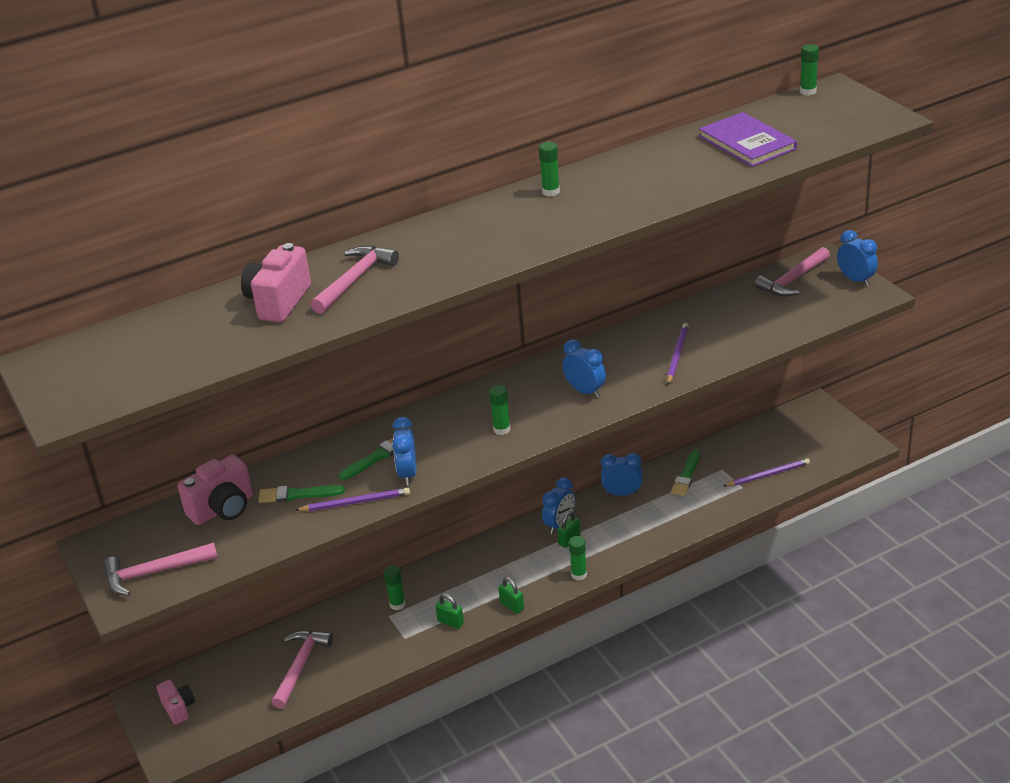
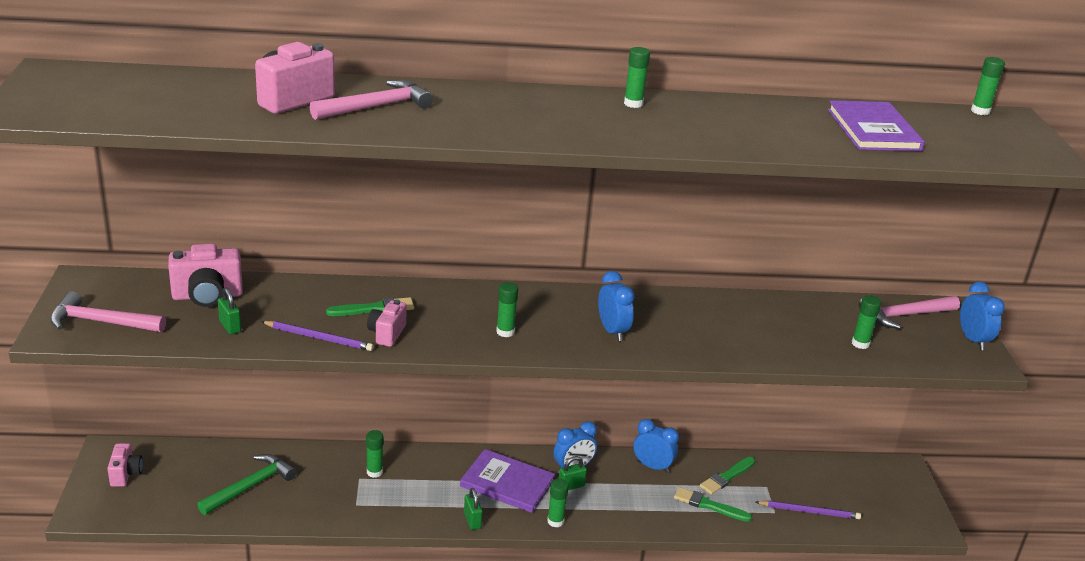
camera: 20 degrees right, 5 degrees down
(298, 494) = (278, 311): green brush -> green brush (709, 505)
(300, 666) = (250, 486): pink hammer -> green hammer
(408, 474) = (387, 334): blue clock -> pink camera
(450, 622) = (407, 509): green padlock -> green padlock (230, 326)
(516, 562) = (507, 483): none -> purple book
(677, 355) = (730, 335): purple pencil -> none
(777, 319) = (860, 344): none -> green glue stick

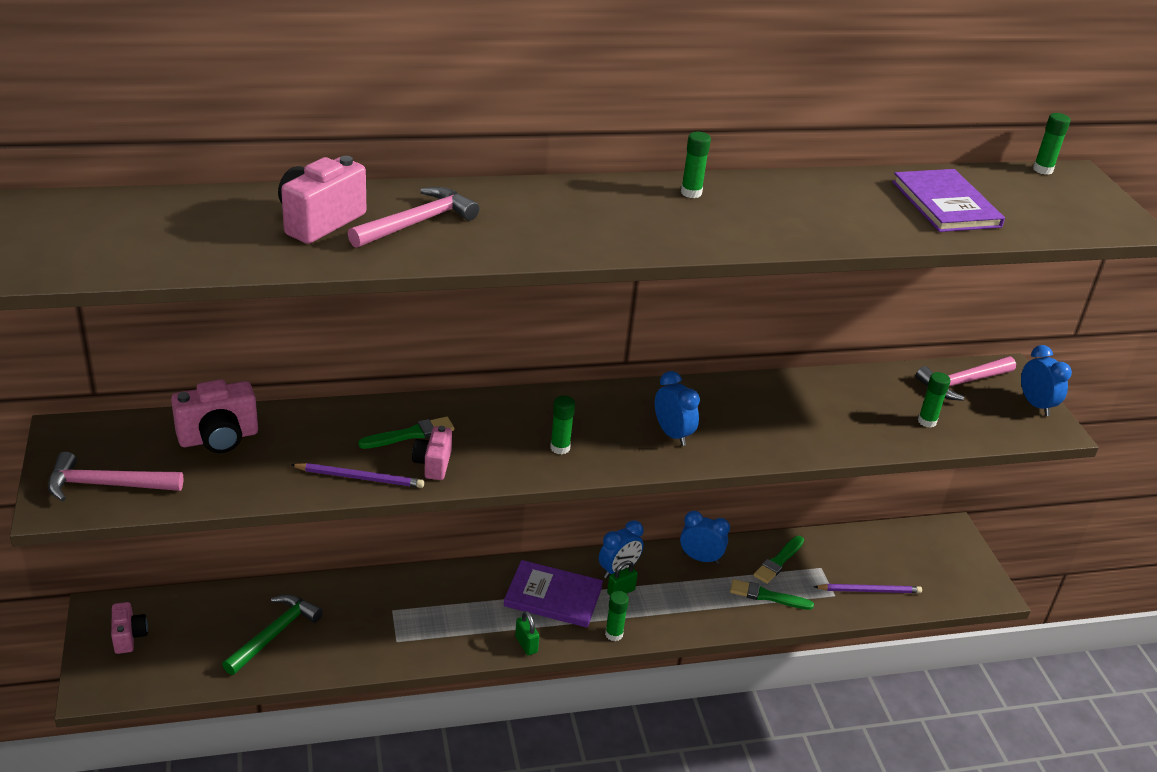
camera: 10 degrees left, 5 degrees up
(230, 326) = (256, 474): green padlock -> none
(374, 472) = (407, 600): green glue stick -> none

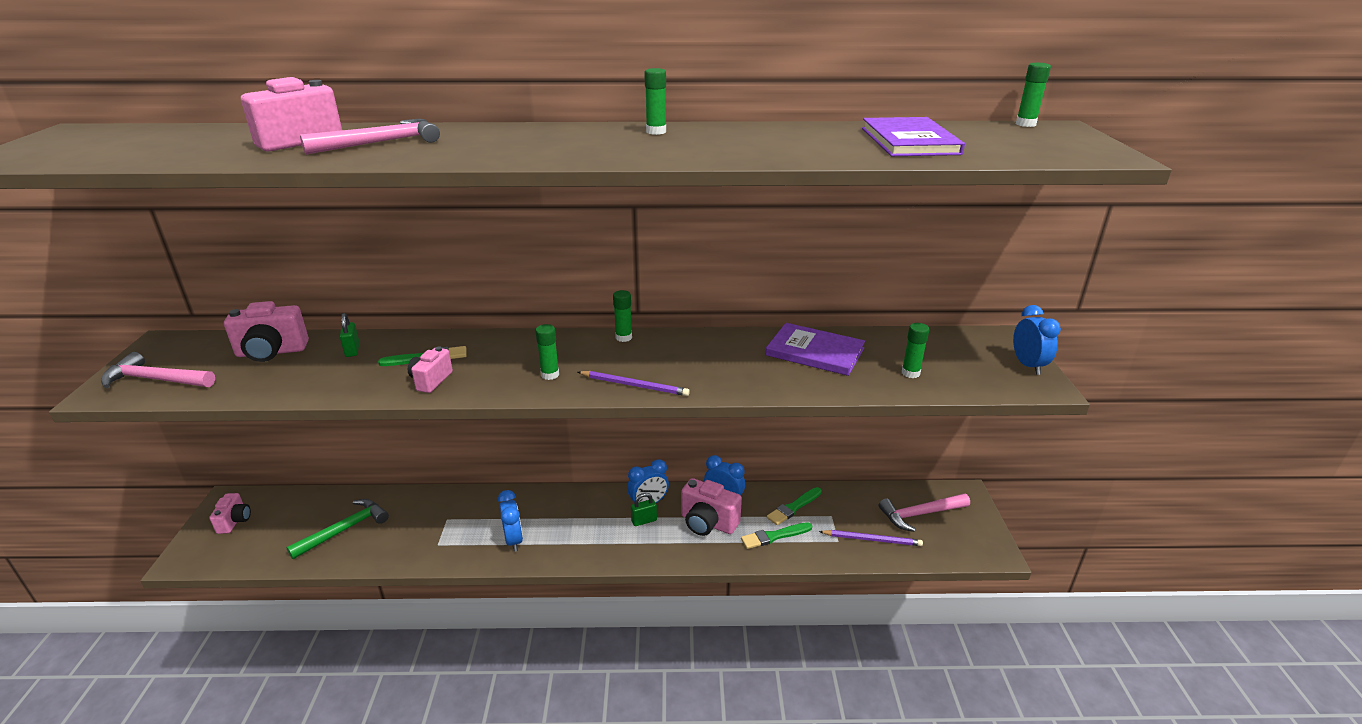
camera: 15 degrees right, 5 degrees down
(360, 478) = (362, 387): purple pencil -> purple pencil (634, 385)
(526, 644) = (544, 558): green padlock -> green padlock (352, 350)
(553, 596) = (584, 520): purple book -> purple book (815, 352)
(614, 634) = (624, 556): green glue stick -> green glue stick (623, 337)
(672, 434) = (658, 370): blue clock -> blue clock (513, 540)
(692, 588) = (708, 523): none -> pink camera
(767, 596) = (774, 536): green brush -> green brush turned 45 degrees counterclockwise
(963, 383) = (957, 345): pink hammer -> pink hammer (920, 514)

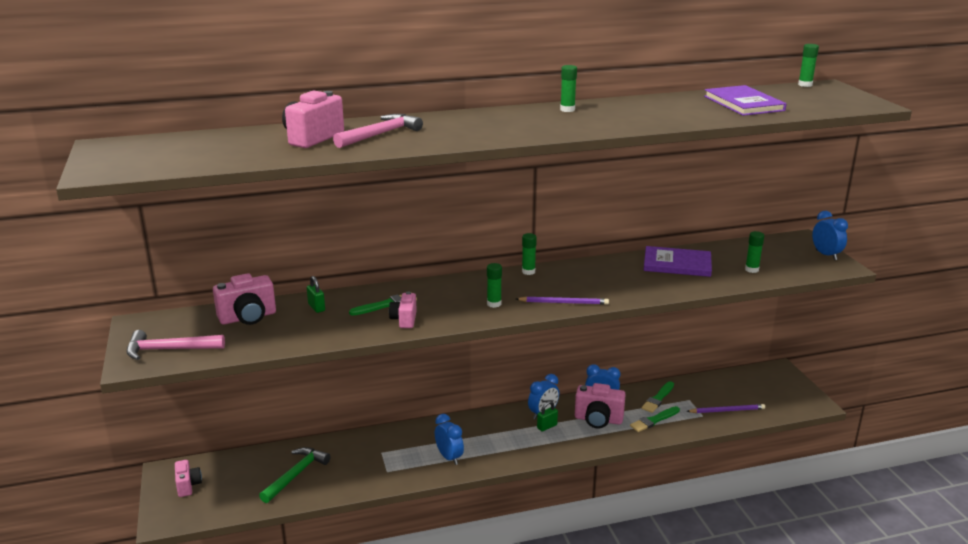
camera: 15 degrees left, 5 degrees down
(920, 514) = (754, 388): pink hammer -> none

